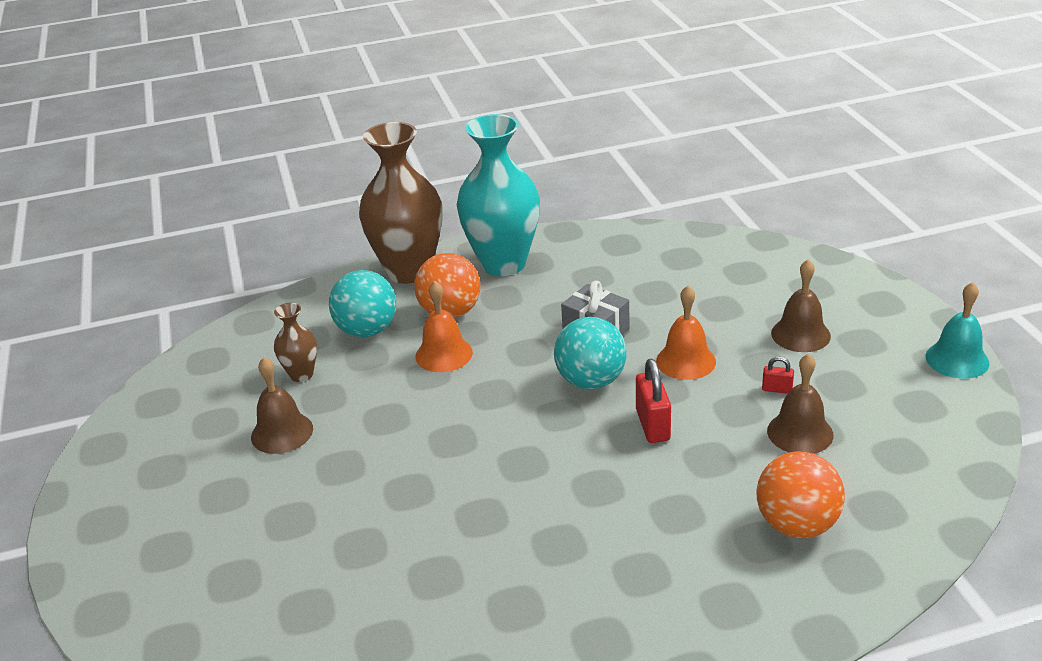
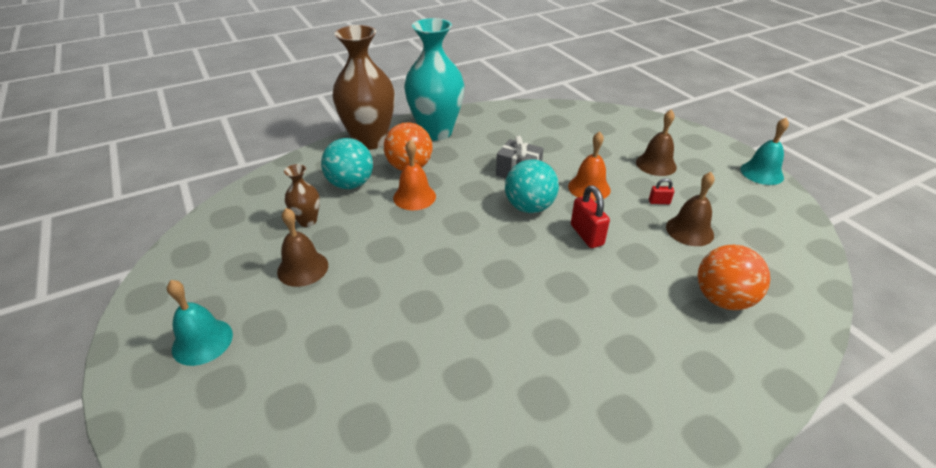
camera: 15 degrees left, 5 degrees up
(155, 503) = (202, 341): none -> turquoise bell

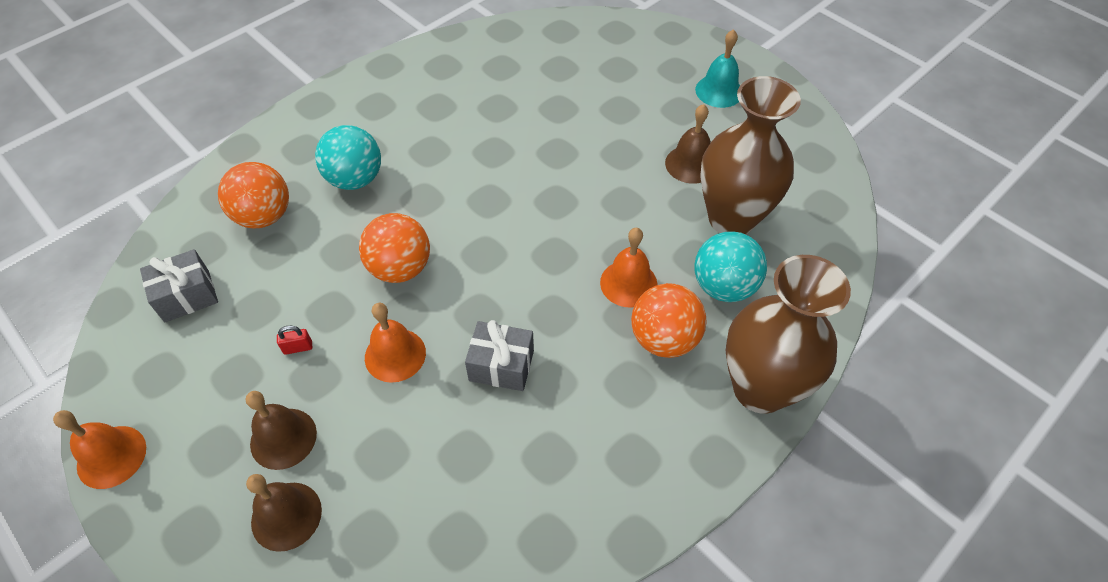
camera: 165 degrees right, 15 degrees up
(307, 221) = (731, 219): brown vase -> brown vase, size x2.16
(436, 132) = (666, 442): turquoise vase -> none
(529, 207) = (475, 298): turquoise ball -> turquoise ball (355, 179)
(586, 235) = (400, 268): red padlock -> orange ball
(689, 230) = (270, 303): brown bell -> brown bell (286, 516)
(761, 173) = (111, 456): turquoise bell -> orange bell
(763, 247) = (187, 296): none -> grey gift

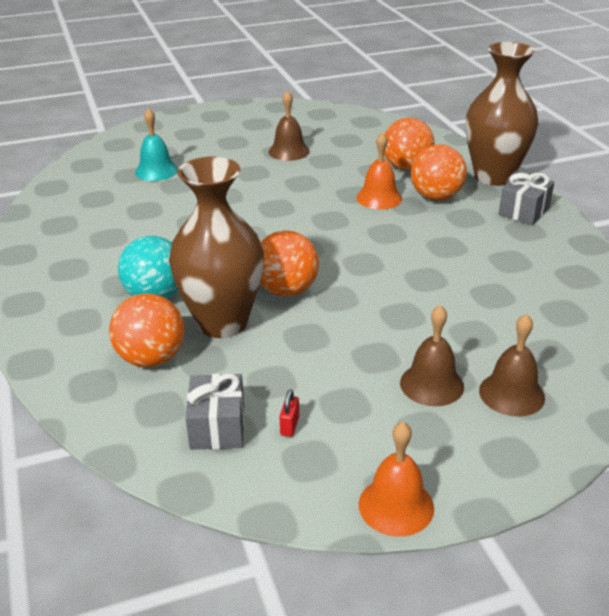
camera: 65 degrees left, 20 degrees down
(298, 348) = (336, 361): red padlock -> red padlock (290, 426)
(395, 355) = (378, 310): orange bell -> none
(501, 365) = (419, 263): grey gift -> grey gift (524, 211)
(719, 91) = (229, 125): turquoise bell -> turquoise bell (156, 171)
(723, 286) = (406, 167): turquoise ball -> orange ball
(731, 219) = (351, 151): brown vase -> brown vase (222, 323)

